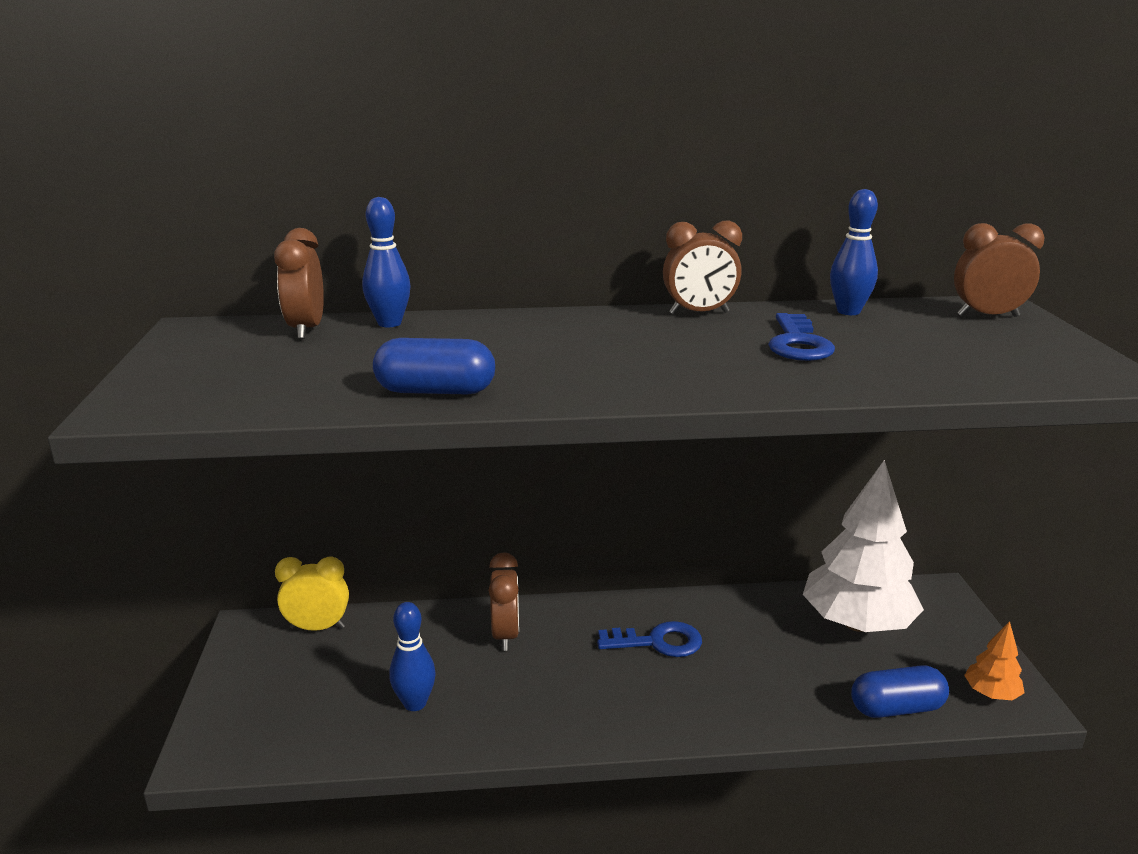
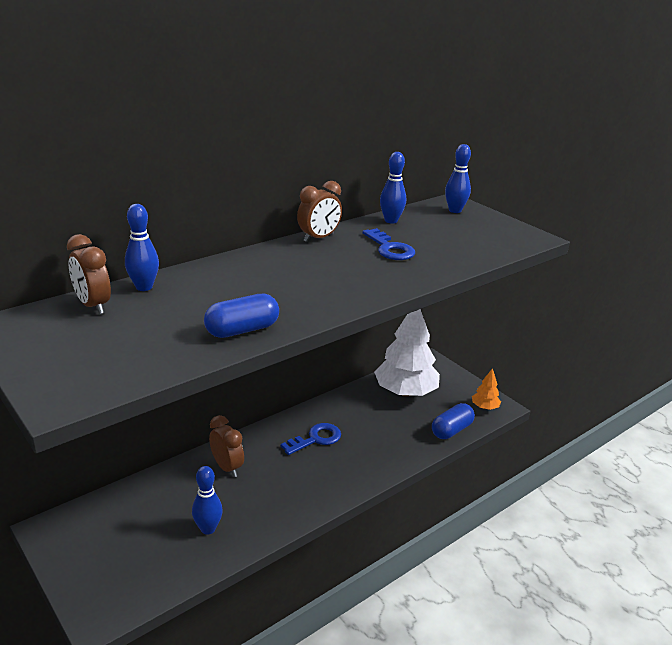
camera: 35 degrees left, 5 degrees up
(318, 628) = (98, 509): yellow clock -> none
(987, 316) = (455, 210): brown clock -> blue bowling pin

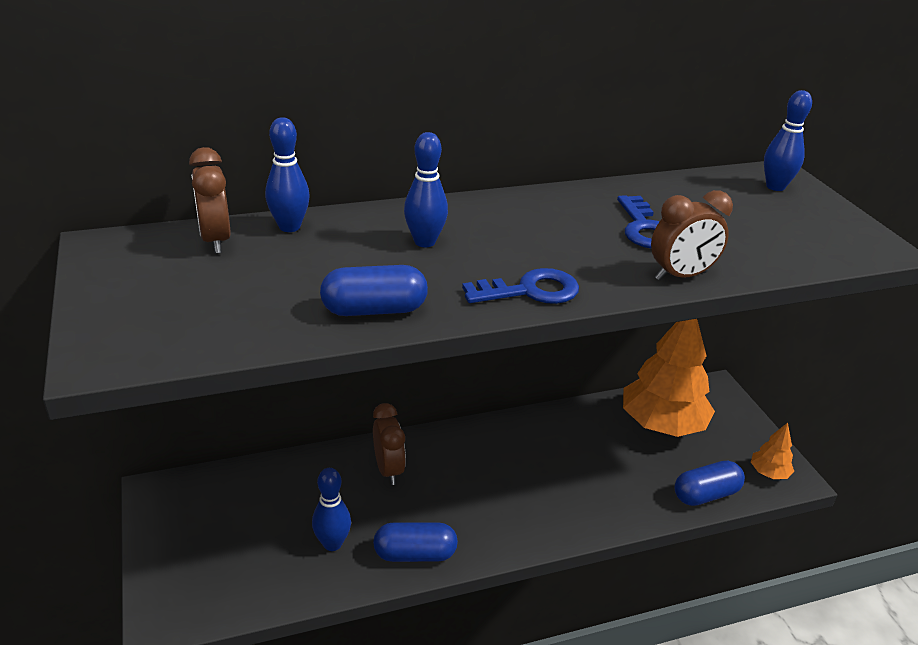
camera: 20 degrees right, 5 degrees up
(272, 519) = (415, 554): none -> blue capsule
(316, 439) = (514, 460): blue key -> blue key (530, 291)
(318, 238) = (552, 197): brown clock -> brown clock (681, 276)
(391, 221) = (670, 187): blue bowling pin -> blue bowling pin (425, 242)
(405, 392) = (662, 424): white tree -> orange tree

